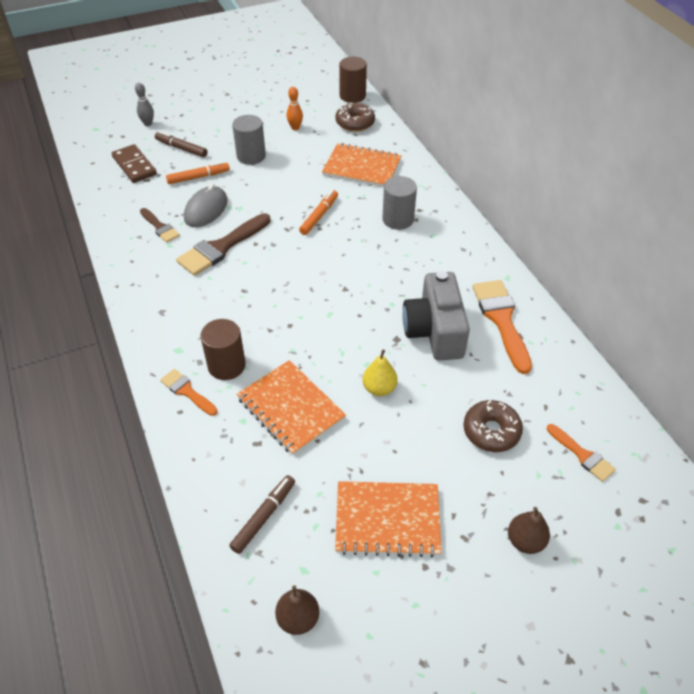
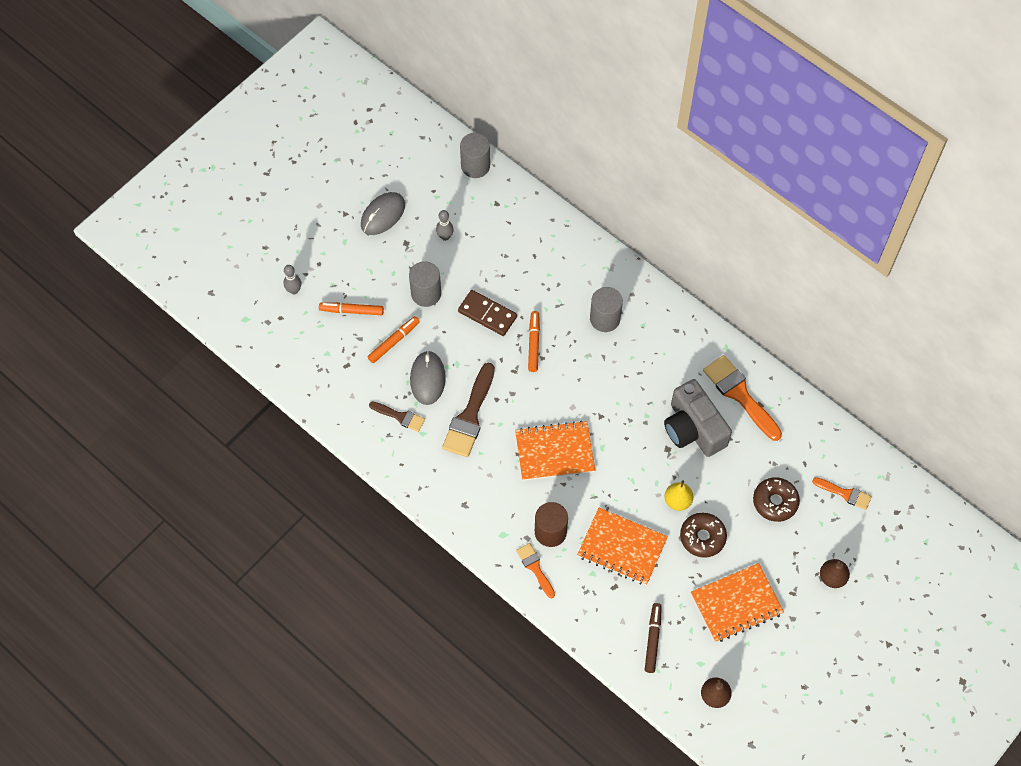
camera: 25 degrees left, 15 degrees up
(134, 166) = (322, 352): brown domino -> brown domino (487, 314)
(181, 148) = (352, 311): brown marker -> orange marker
(187, 391) = (535, 568): orange brush -> orange brush turned 45 degrees clockwise
(255, 102) = (383, 215): none -> grey mouse
(295, 128) = (445, 236): orange bowling pin -> grey bowling pin
(352, 96) = (475, 166): brown cylinder -> grey cylinder
(355, 123) = (499, 206): brown donut -> brown donut (702, 537)
(362, 167) = (539, 266): orange notebook -> orange notebook (554, 452)

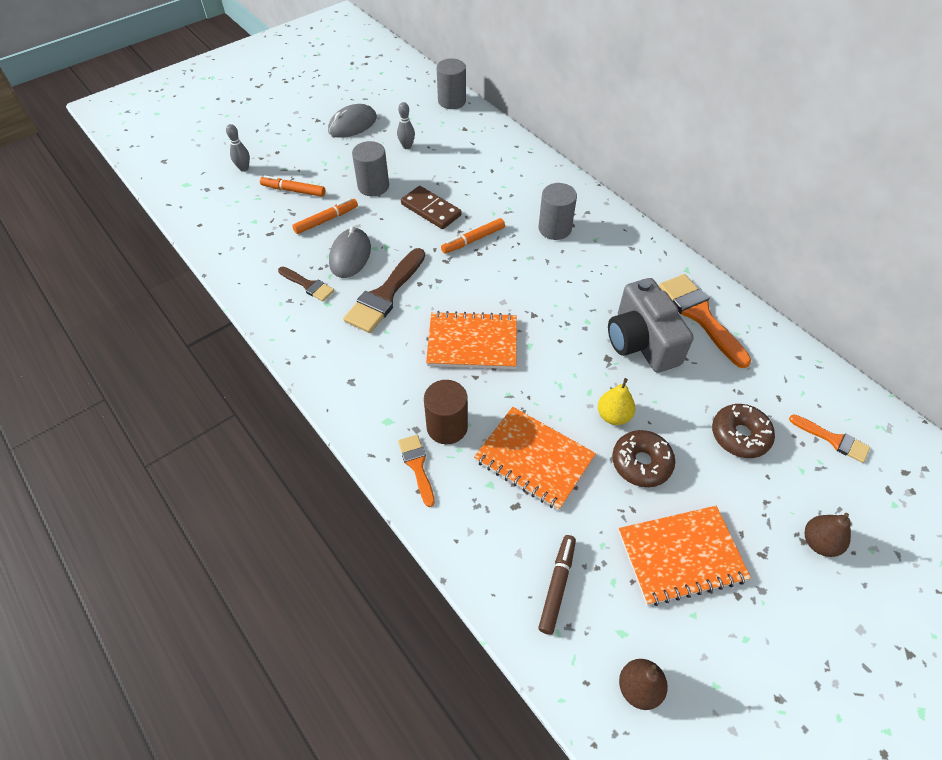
camera: 10 degrees right, 10 degrees down
(533, 343) = (473, 240): orange marker -> orange marker turned 135 degrees counterclockwise

